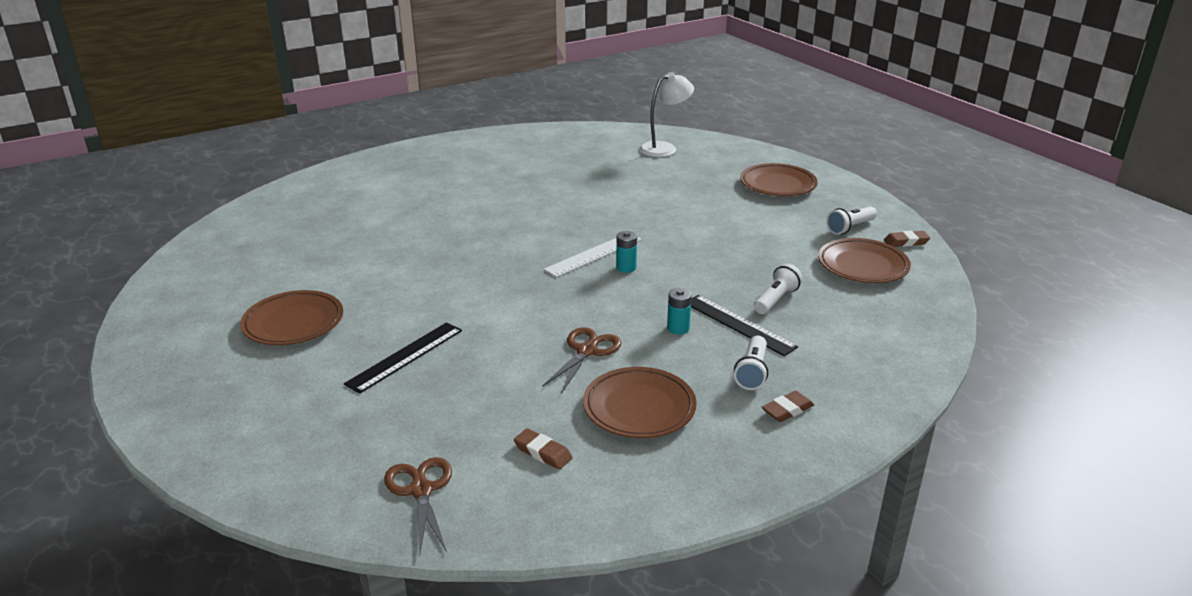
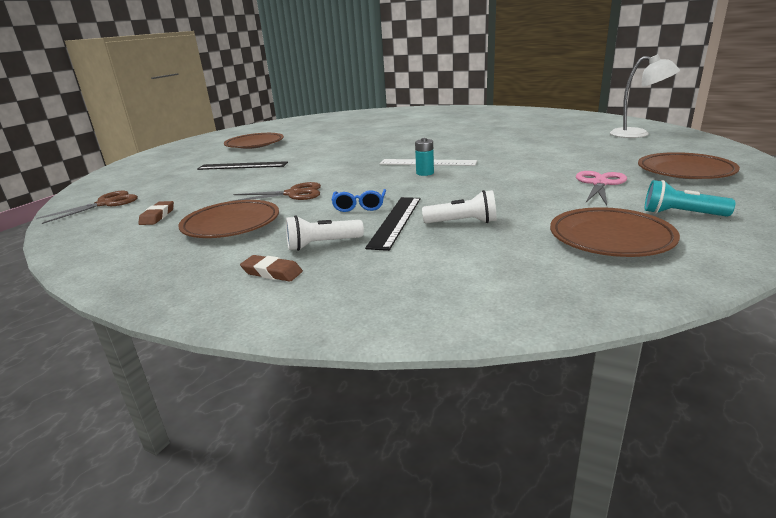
camera: 60 degrees right, 5 degrees down
(678, 328) = (359, 206): turquoise battery -> blue glasses
(762, 220) = (599, 183): none -> pink scissors
(850, 228) = (681, 214): white flashlight -> turquoise flashlight
(906, 242) = (725, 245): brown eraser -> none

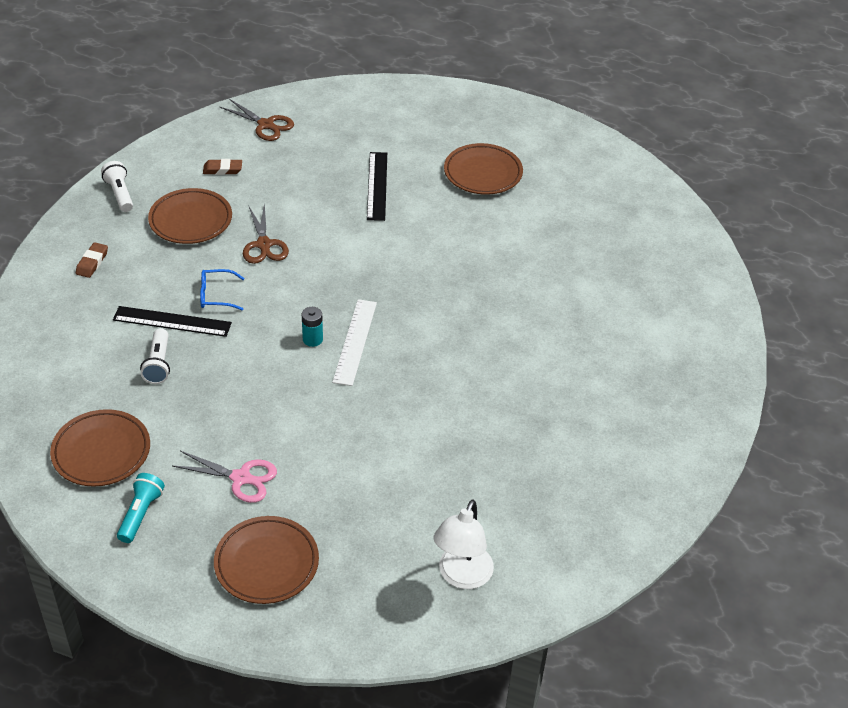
camera: 80 degrees right, 20 degrees up
(322, 244) = (134, 281): white flashlight -> white flashlight (120, 194)

